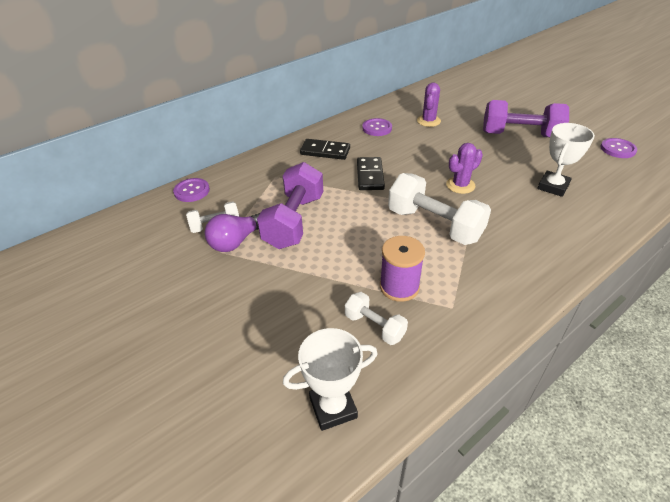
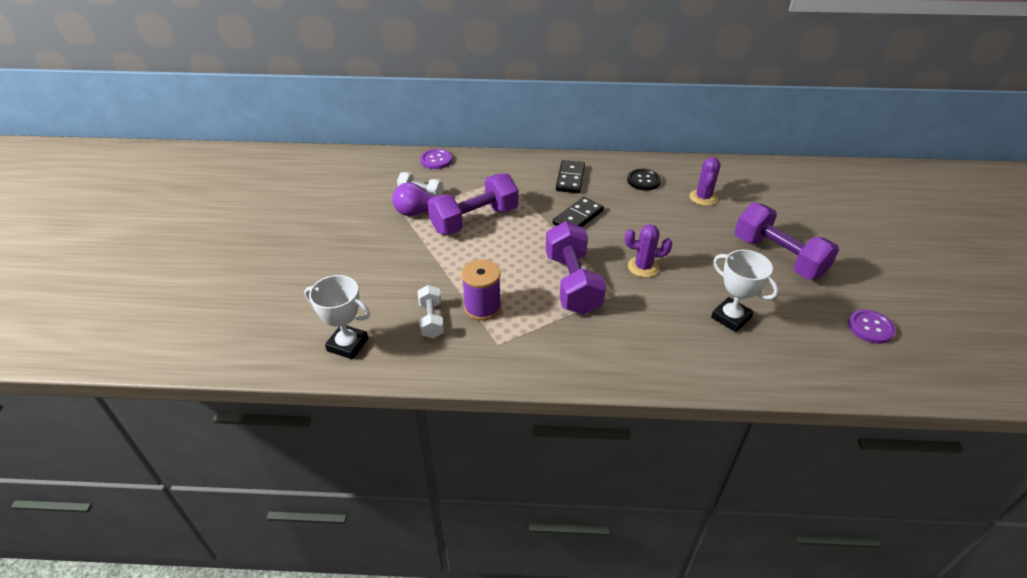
camera: 40 degrees right, 0 degrees up
(325, 151) = (570, 179): black domino -> black domino turned 45 degrees clockwise
(377, 128) = (643, 181): purple button -> black button
(428, 121) = (703, 198): purple cactus -> purple cactus turned 45 degrees counterclockwise
(434, 225) = (572, 283): white dumbbell -> purple dumbbell
(553, 187) = (731, 317): white trophy -> white trophy turned 60 degrees clockwise

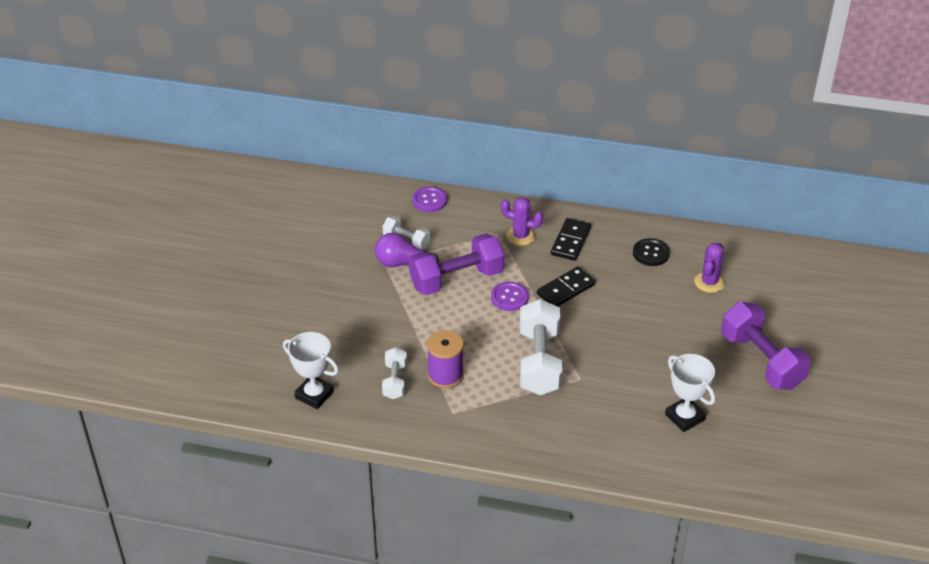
camera: 10 degrees right, 0 degrees up
(572, 283) = (539, 362): purple dumbbell -> white dumbbell
(643, 267) = (616, 354): purple cactus -> purple cactus (520, 236)
(870, 327) = (819, 445): purple button -> purple button (509, 297)

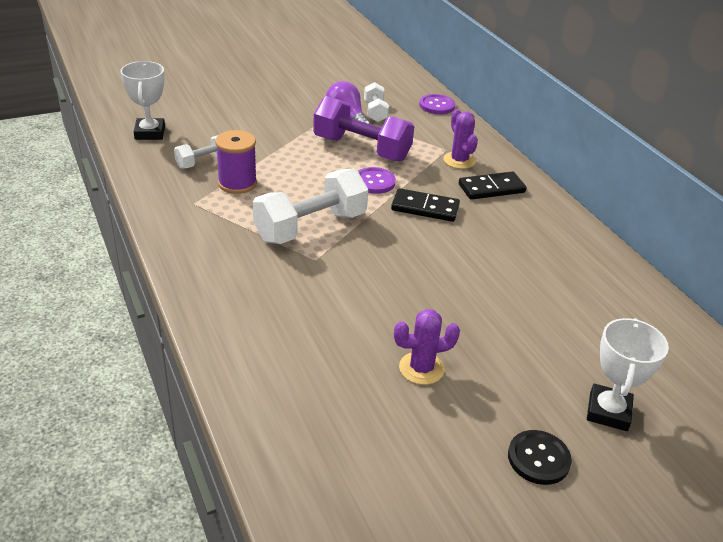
camera: 50 degrees right, 5 degrees down
(651, 253) = (545, 240): black button -> black button (538, 458)
(684, 417) = (336, 352): white trophy -> white trophy (608, 411)
(709, 282) = (560, 294): purple cactus -> purple cactus (421, 368)
(761, 361) = (493, 381): purple dumbbell -> none

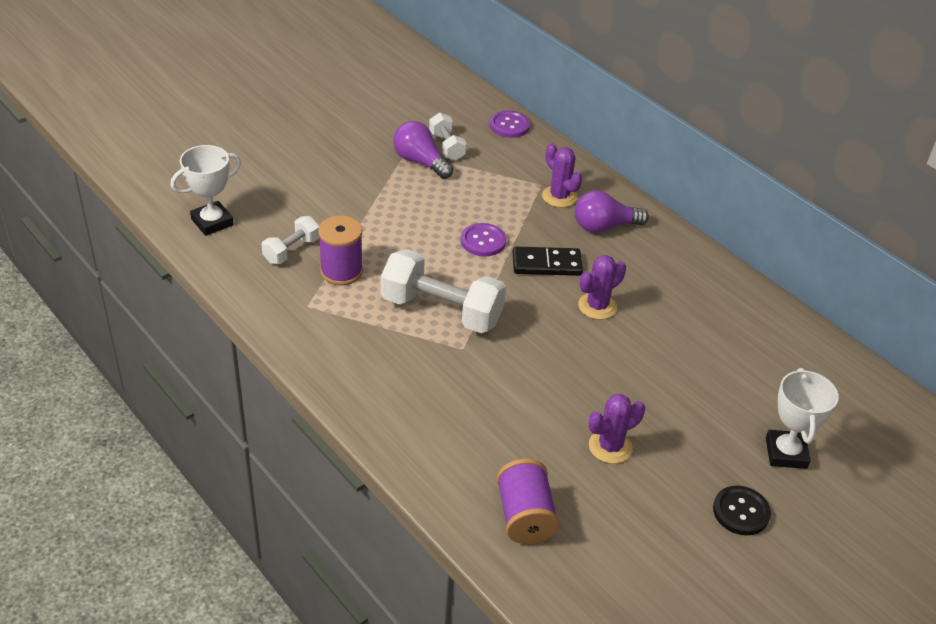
camera: 15 degrees left, 5 degrees up
(150, 133) = (212, 222): white trophy -> white trophy turned 75 degrees clockwise
(306, 414) = (525, 516): none -> purple spool
(311, 227) = (441, 311): white dumbbell -> white dumbbell turned 75 degrees clockwise
(361, 149) = (452, 200): purple dumbbell -> none
(459, 248) = (597, 306): none -> purple cactus
(491, 188) = (604, 226): black domino -> purple light bulb

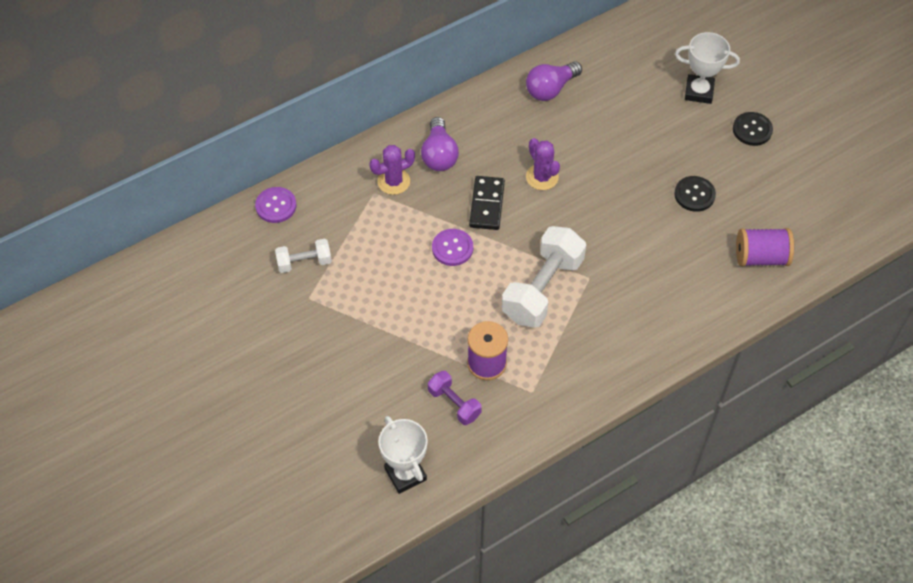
camera: 80 degrees left, 15 degrees up
(291, 250) = (454, 403): white dumbbell -> purple dumbbell
(420, 162) = (326, 287): purple light bulb -> purple light bulb (550, 89)
(610, 447) = (694, 194): purple cactus -> black button

